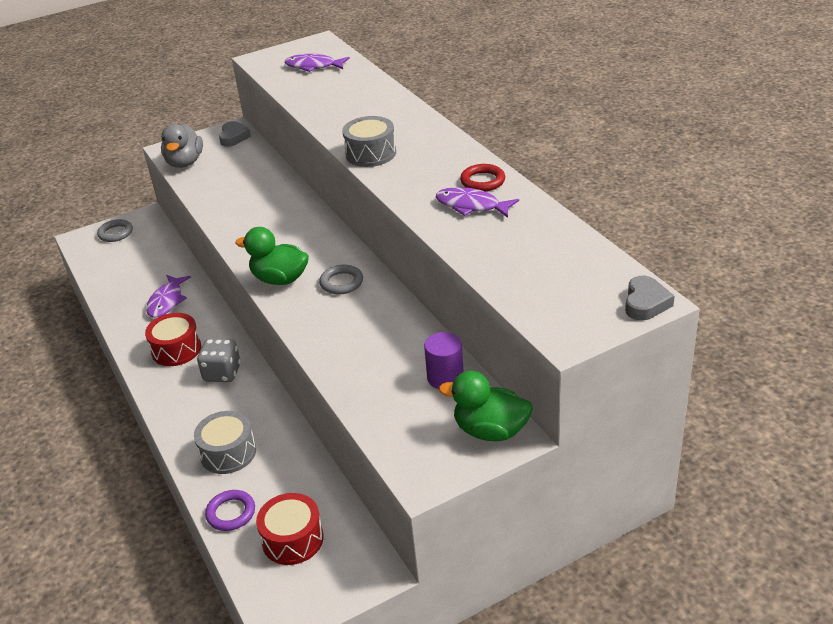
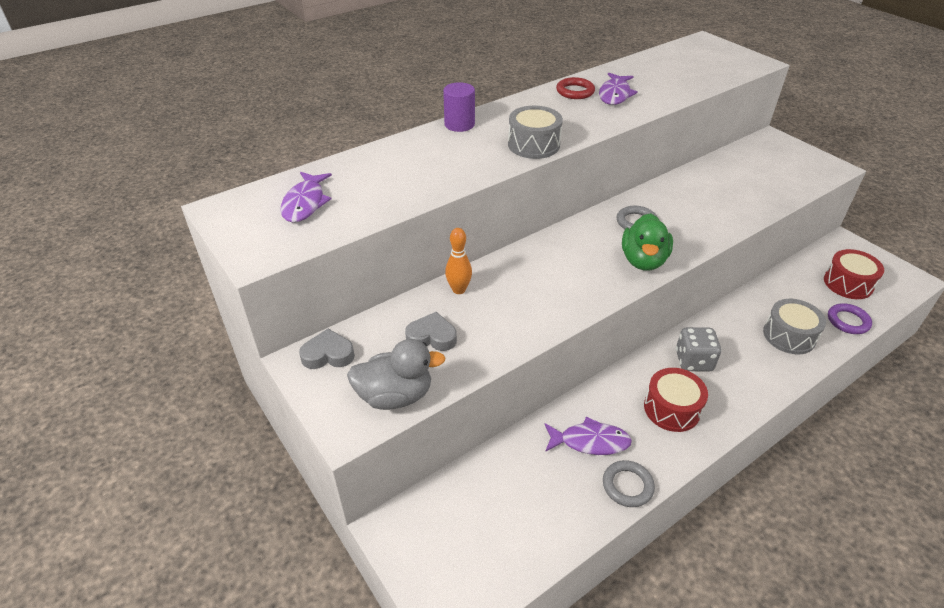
camera: 100 degrees left, 5 degrees up
(115, 233) = (435, 560): grey ring -> grey ring (627, 486)
(278, 183) = (459, 290): none -> orange bowling pin
(445, 378) = (732, 164): purple cylinder -> purple cylinder (459, 124)
(490, 431) = (773, 146): green duck -> none
(645, 303) = (708, 42): grey heart -> grey heart (432, 337)

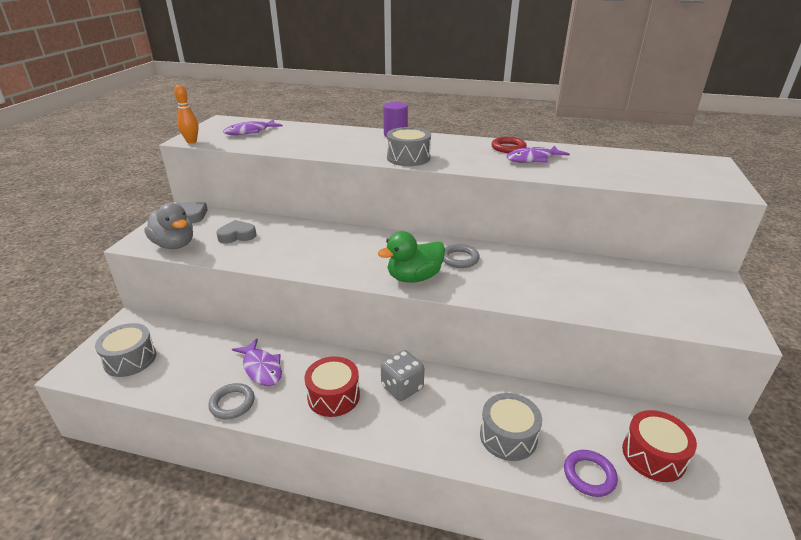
camera: 50 degrees right, 10 degrees down
(432, 337) = (237, 236): grey heart -> grey heart turned 75 degrees counterclockwise
(459, 290) = (291, 227): orange bowling pin -> orange bowling pin (191, 141)
(475, 551) = (130, 359): none -> grey drum

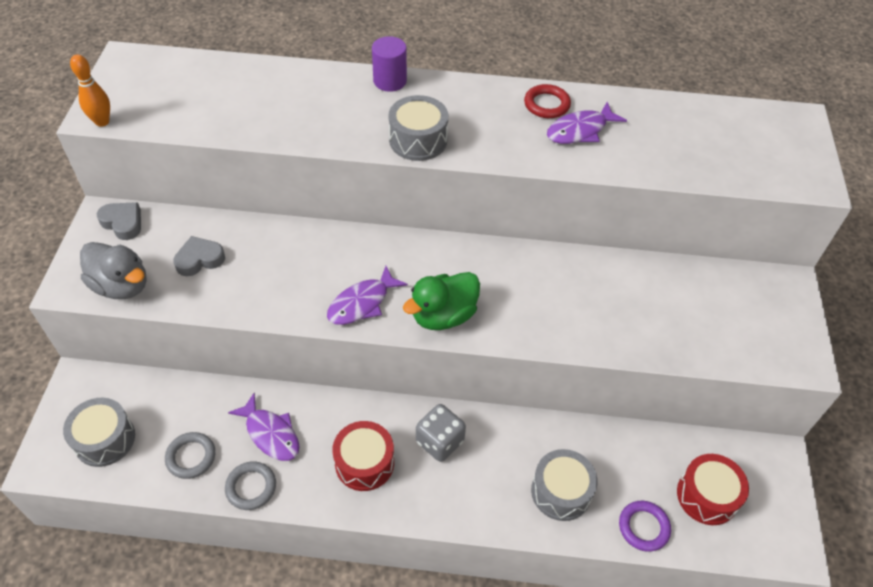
camera: 10 degrees left, 20 degrees up
(250, 132) = (179, 88): purple fish -> purple fish (362, 303)
(459, 259) = (493, 276): grey ring -> grey ring (191, 457)

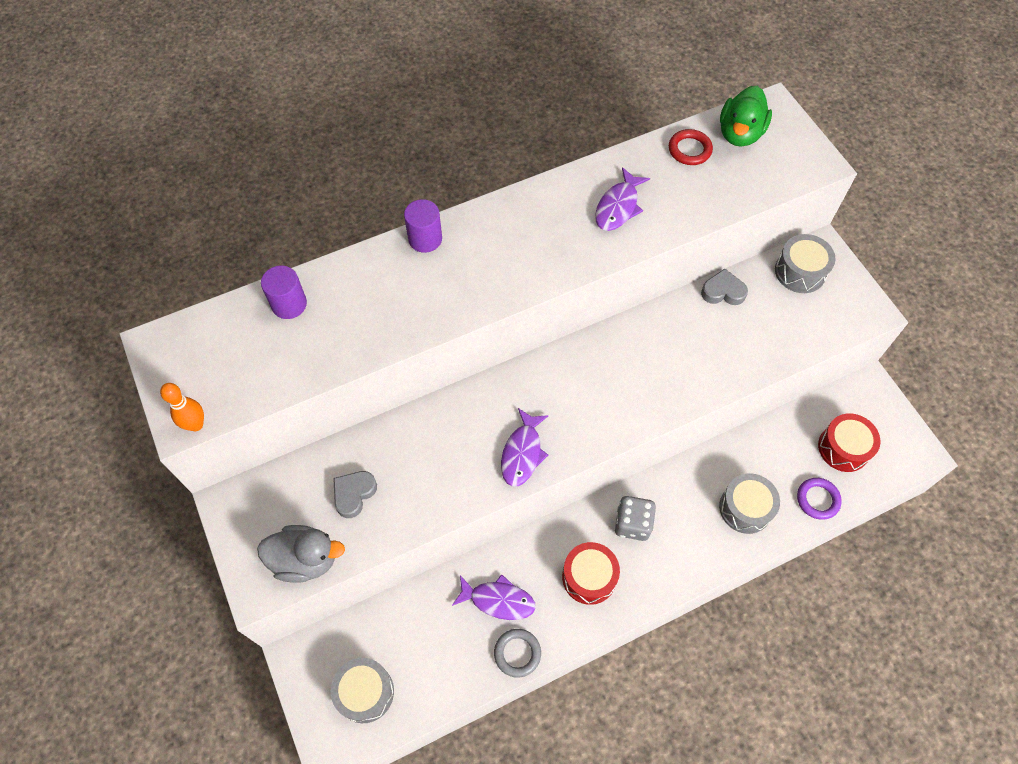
camera: 30 degrees left, 10 degrees up
(123, 223) = (253, 500): grey heart -> grey heart (723, 291)
(191, 457) = (449, 660): grey ring -> none
(243, 77) = (289, 304): none -> purple cylinder
(418, 140) = (496, 288): grey drum -> grey drum (800, 271)
(443, 316) = (594, 426): green duck -> green duck (740, 133)
(546, 104) = (574, 194): red ring -> red ring (689, 150)

